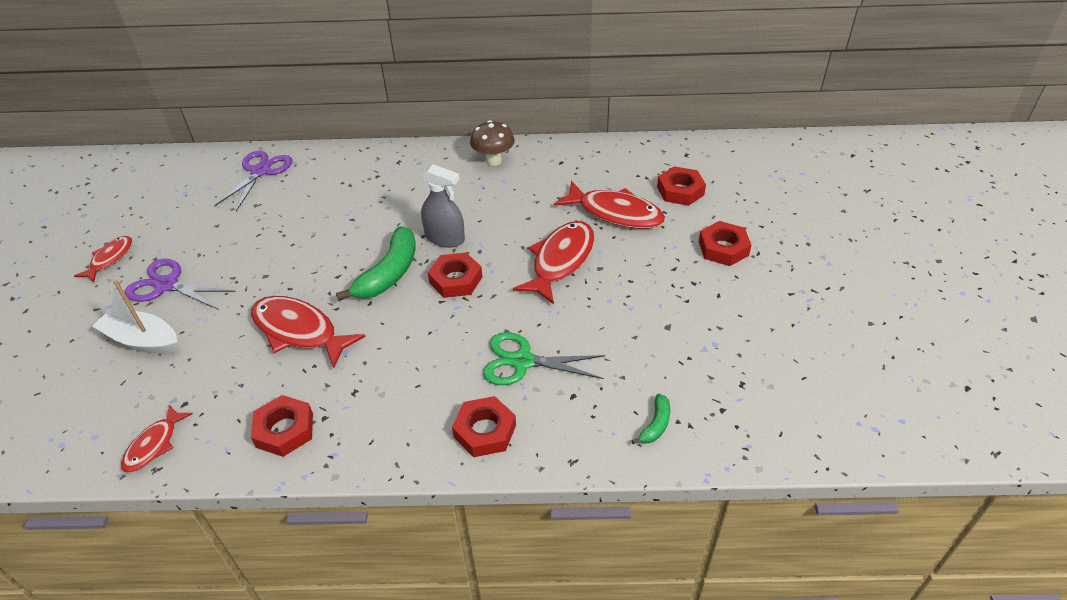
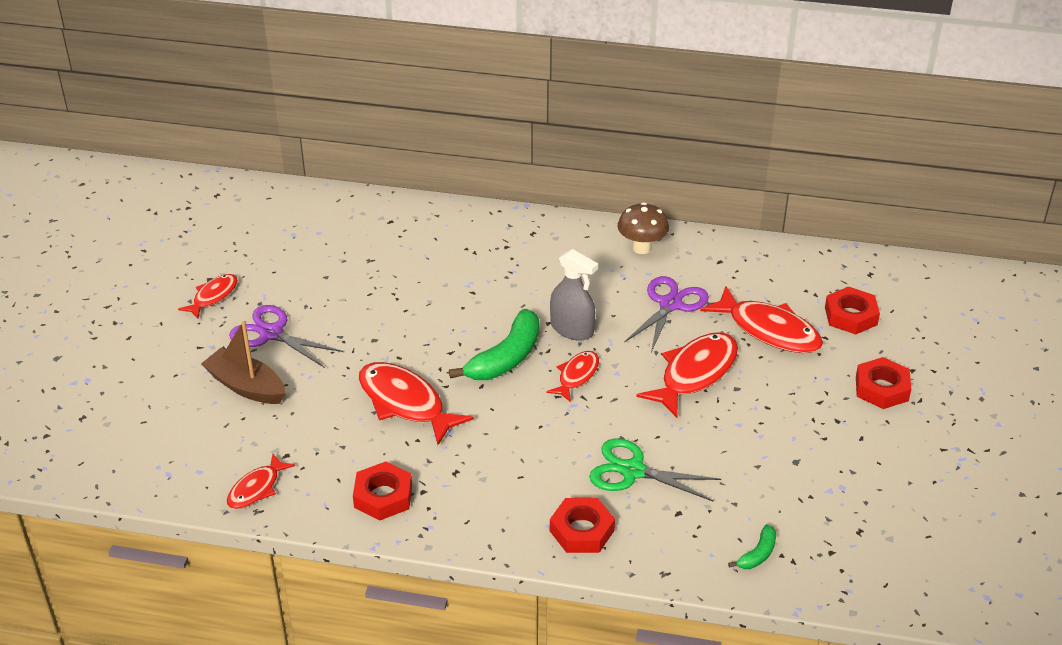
camera: 10 degrees right, 5 degrees down
(142, 340) = (246, 386): white boat -> brown boat
(260, 171) = (377, 222): purple scissors -> purple scissors (670, 304)
(455, 280) = (576, 376): red nut -> red fish

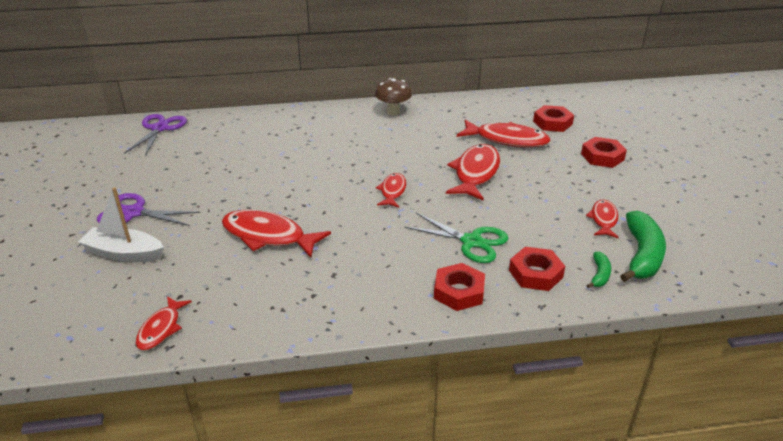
camera: 20 degrees left, 5 degrees down
(213, 296) = (73, 198): red fish -> red fish (603, 219)
(246, 386) = (124, 253): brown boat -> white boat
(383, 496) = (280, 307): red nut -> red nut (535, 274)
(506, 358) = (333, 191): green banana -> green banana (642, 255)
(572, 329) = (372, 164): grey spray bottle -> none
(633, 471) = (471, 242): green scissors -> green scissors turned 150 degrees counterclockwise
(670, 304) = (432, 138): purple scissors -> purple scissors (159, 128)

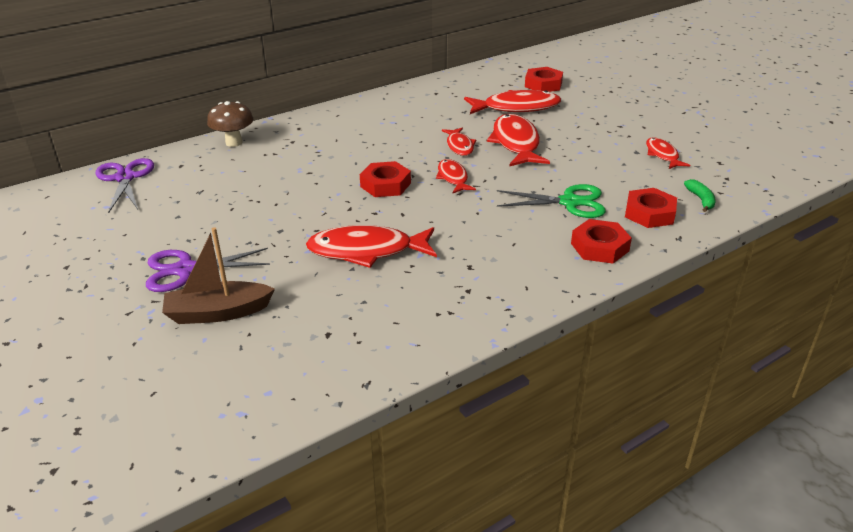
camera: 25 degrees left, 0 degrees up
(124, 253) = (218, 313): white boat -> brown boat
(161, 329) = (340, 370): red fish -> red fish (459, 146)
(393, 112) = (381, 106): brown mushroom -> brown mushroom (234, 142)
(602, 157) = (613, 104): red nut -> red nut (385, 185)
(642, 255) = (718, 175): green banana -> none

